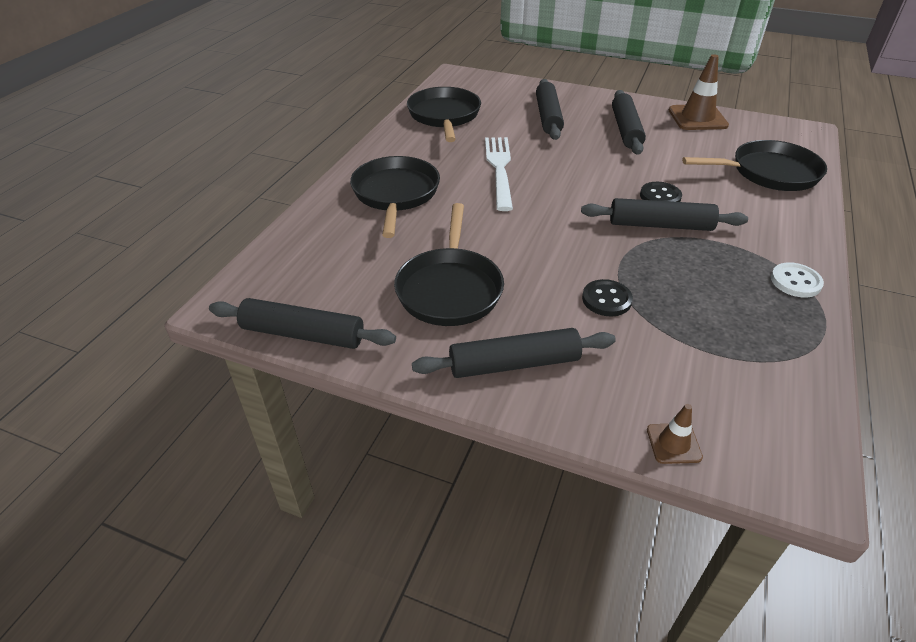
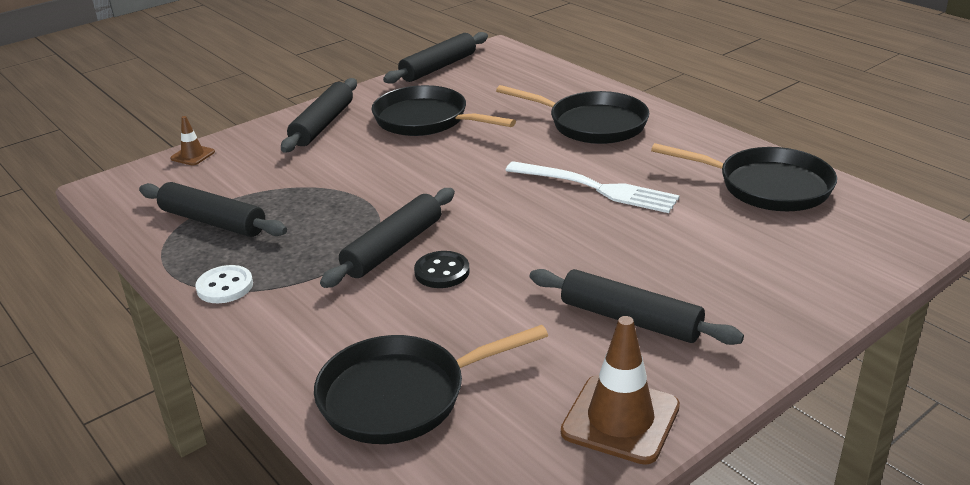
camera: 120 degrees right, 10 degrees down
(548, 117) = (718, 265): black rolling pin -> black rolling pin (212, 222)
(606, 299) = (333, 178): black button -> none
(768, 173) = (402, 395): black pan -> black pan turned 45 degrees clockwise

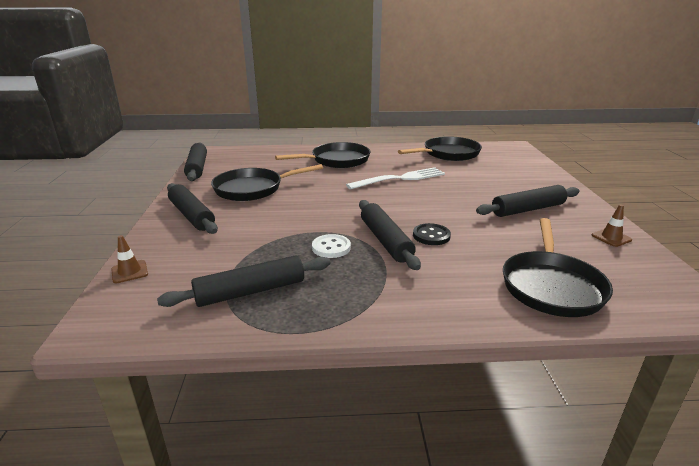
camera: 55 degrees left, 5 degrees down
(225, 286) = (353, 312): white button -> white button (331, 247)
(620, 419) = (611, 237): brown traffic cone -> brown traffic cone, size x0.52

